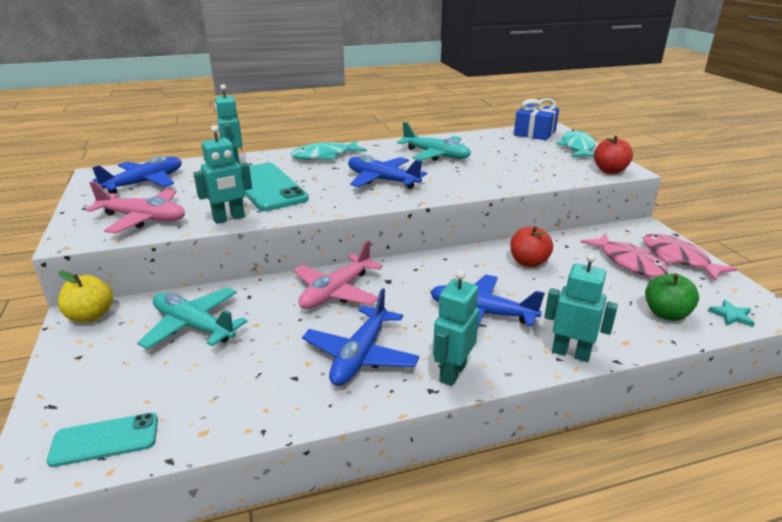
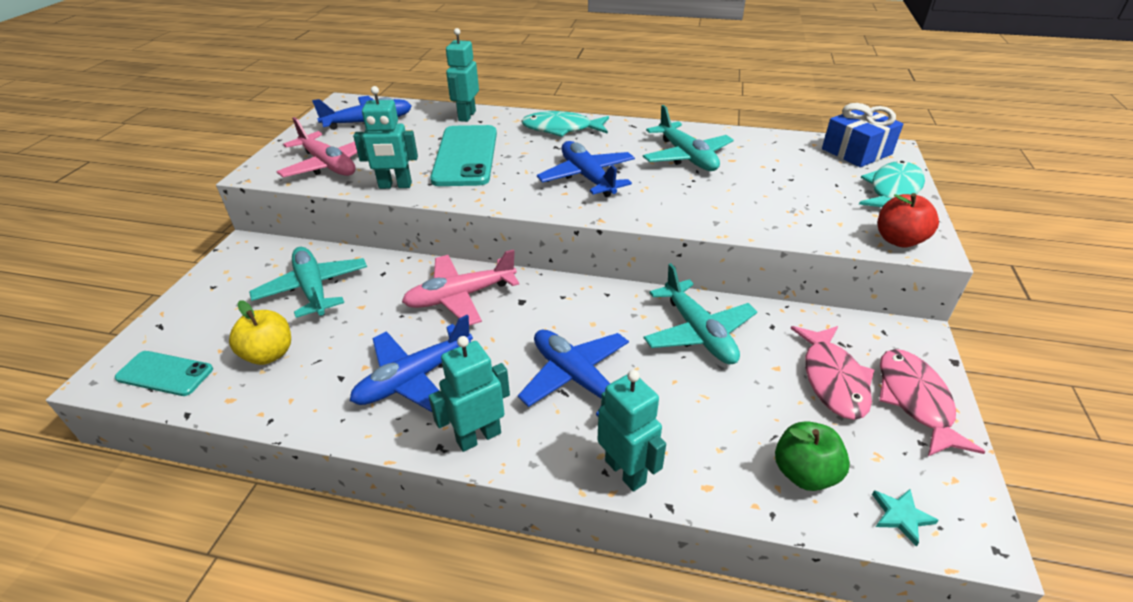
camera: 30 degrees right, 10 degrees up
(91, 316) = (253, 249): yellow apple -> yellow apple (269, 354)
(528, 262) = (698, 333): red apple -> turquoise plane

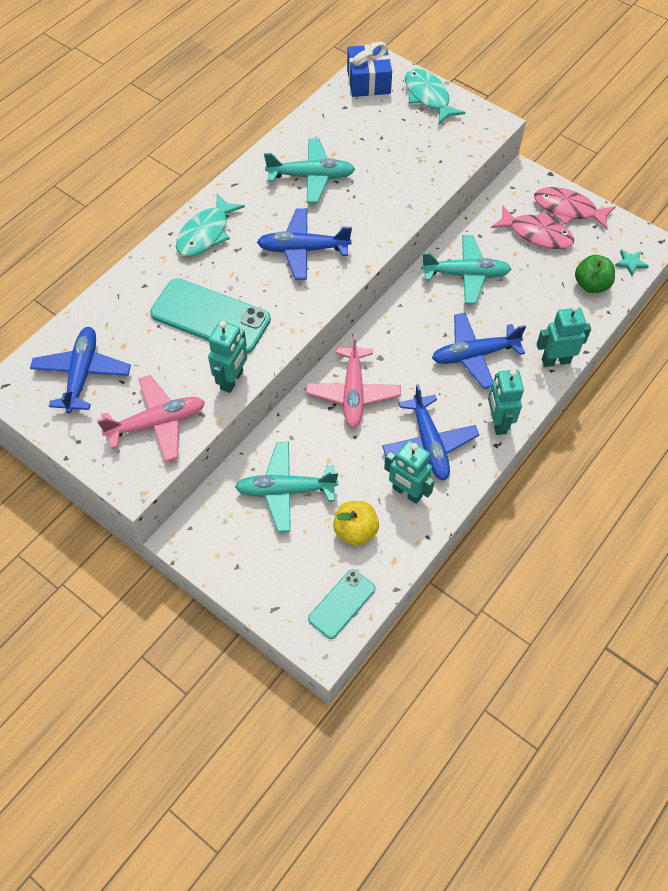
camera: 65 degrees left, 20 degrees up
(466, 116) = (125, 292): turquoise robot -> turquoise robot (407, 492)
(898, 240) = (481, 131): red apple -> none

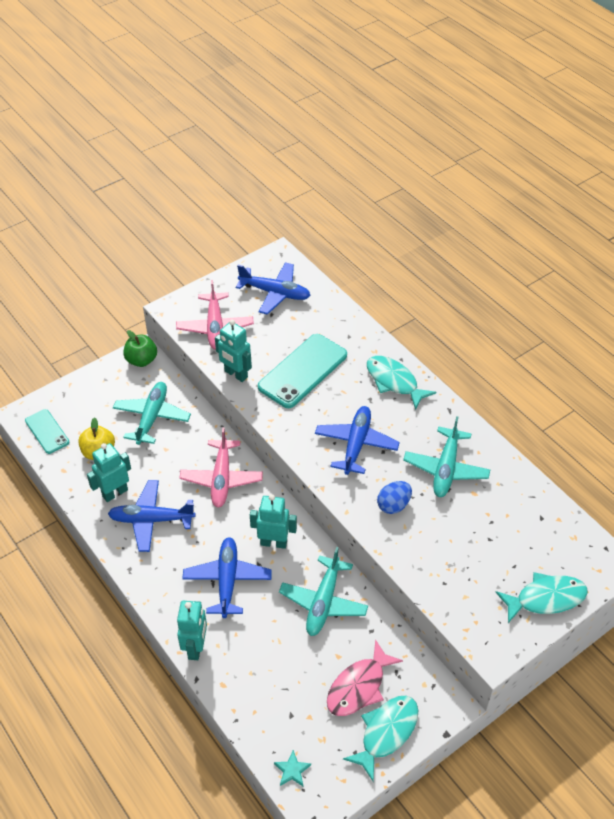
camera: 105 degrees right, 10 degrees down
(353, 393) = (221, 479): pink plane -> pink plane turned 105 degrees counterclockwise
(368, 81) = (579, 548): blue gift -> none
(369, 208) = (393, 505): none -> blue egg
(498, 422) = (150, 577): turquoise robot -> turquoise robot (274, 542)
(568, 209) = (386, 732): pink fish -> turquoise fish
(591, 285) = (275, 716): green apple -> green apple (141, 360)

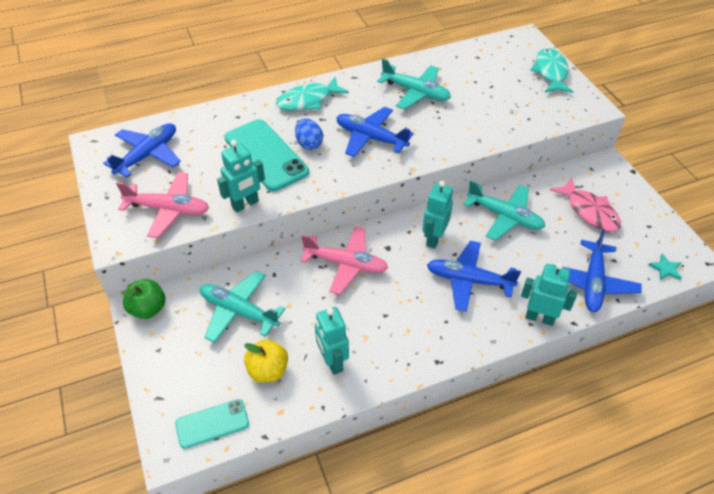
camera: 75 degrees left, 0 degrees up
(151, 520) = (379, 332): blue plane -> blue plane (592, 283)
(386, 732) = (631, 204): turquoise fish -> none
(393, 505) = (445, 129): blue egg -> blue egg (309, 144)

